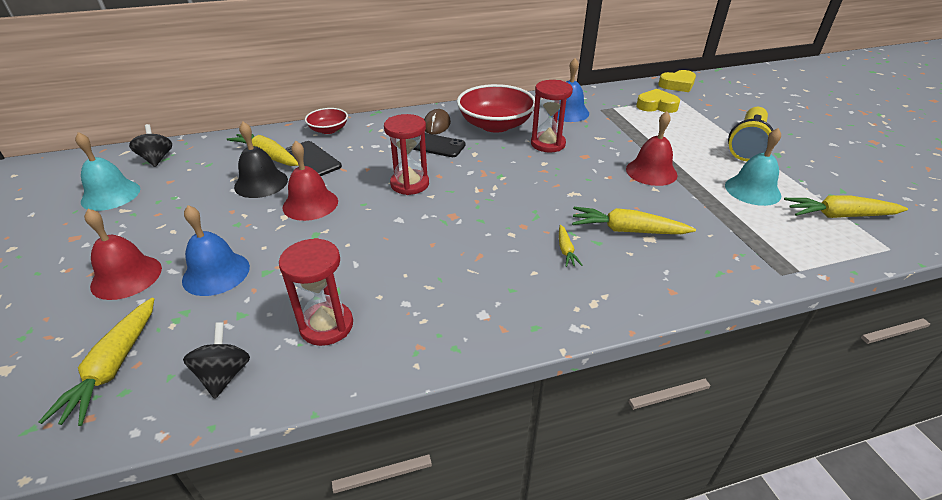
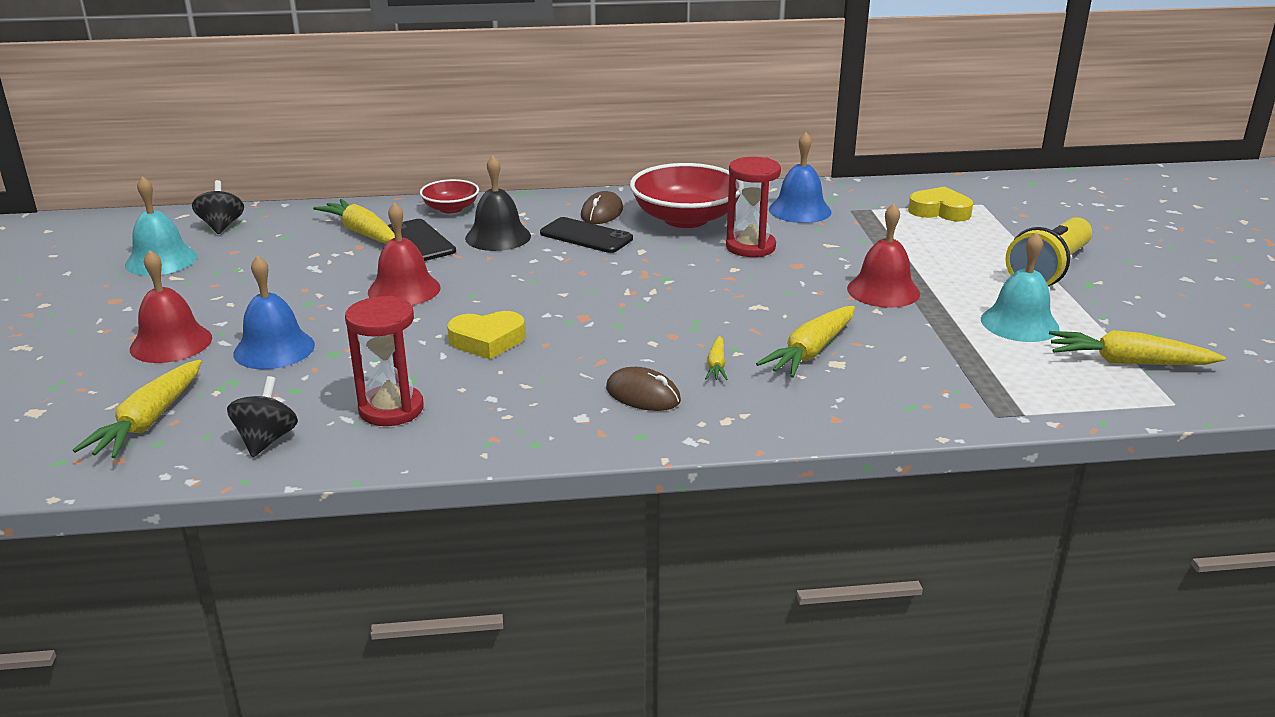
camera: 10 degrees right, 10 degrees down
(261, 183) = (347, 262): black bell -> black bell (498, 237)
(410, 184) = (539, 278): red hourglass -> none
(522, 285) = (643, 395): none -> brown mouse
(627, 230) = (810, 352): yellow carrot -> yellow carrot turned 75 degrees counterclockwise
(677, 85) = (990, 186): yellow heart -> yellow heart (487, 341)

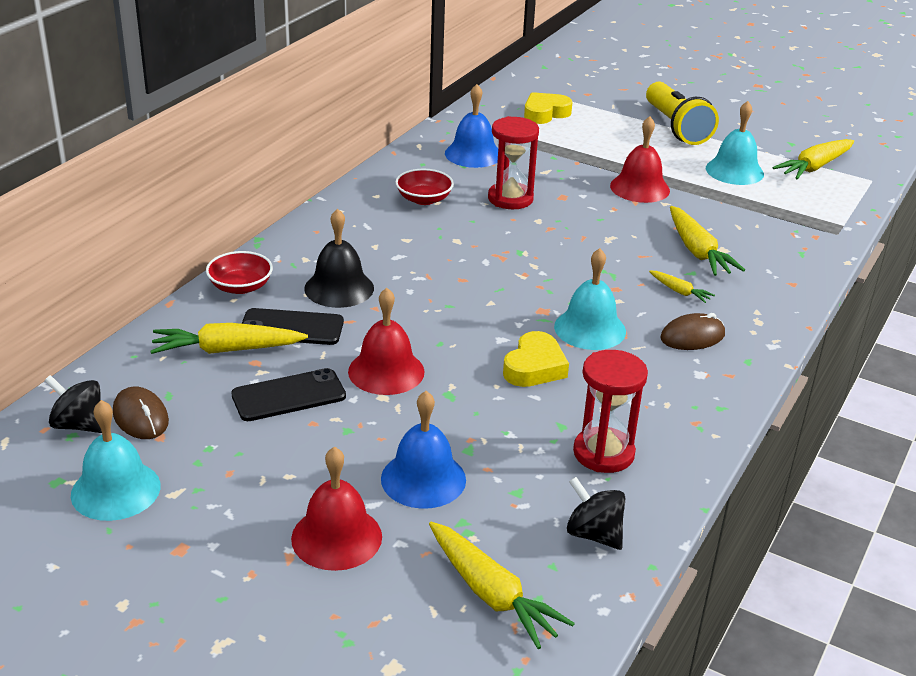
camera: 55 degrees left, 5 degrees up
(583, 345) = (590, 329): none -> turquoise bell
(586, 236) = (396, 251): black phone -> black phone (289, 396)
(602, 213) = (359, 226): brown mouse -> brown mouse (140, 417)
(685, 219) = (424, 199): red bowl -> red bowl, size x0.53

